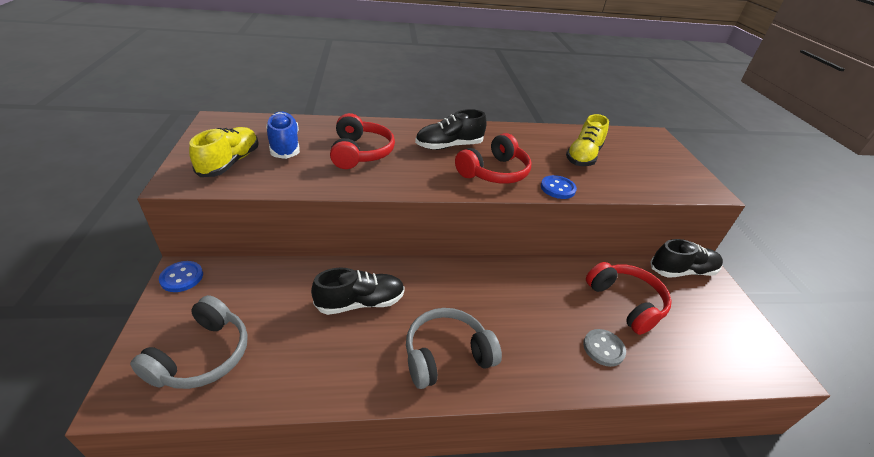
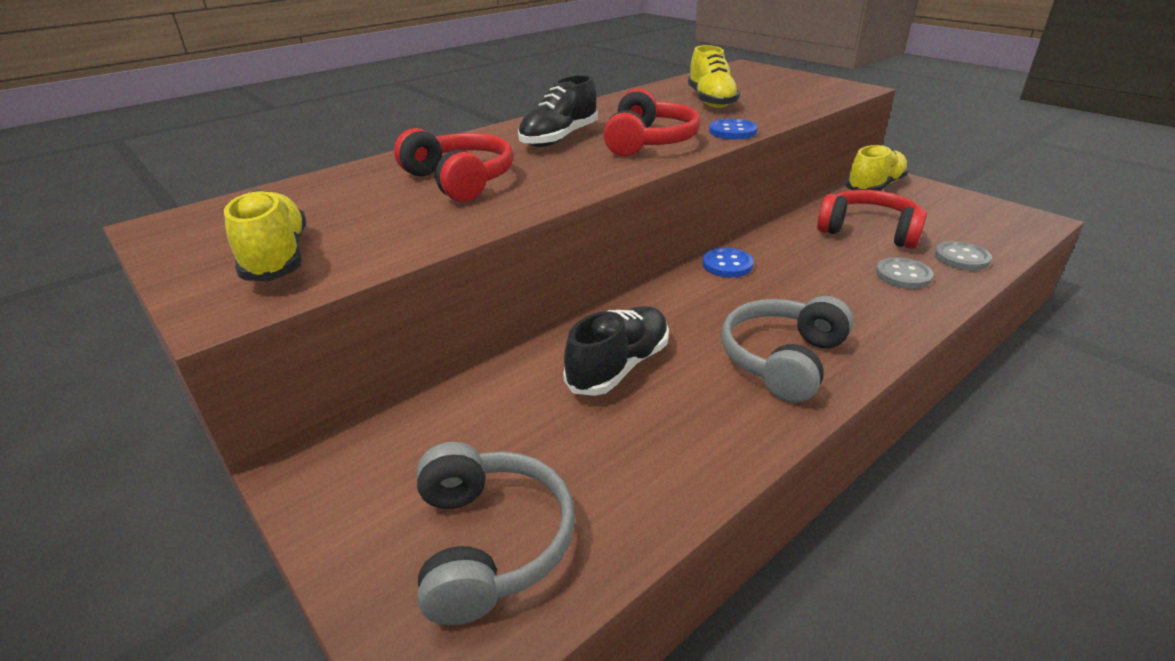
camera: 30 degrees left, 5 degrees down
(182, 277) = (313, 479): blue button -> blue button (727, 265)
(284, 145) = (334, 211): blue shoe -> none
(668, 362) = (961, 258): none -> grey button
(682, 271) = (874, 187): black shoe -> yellow shoe

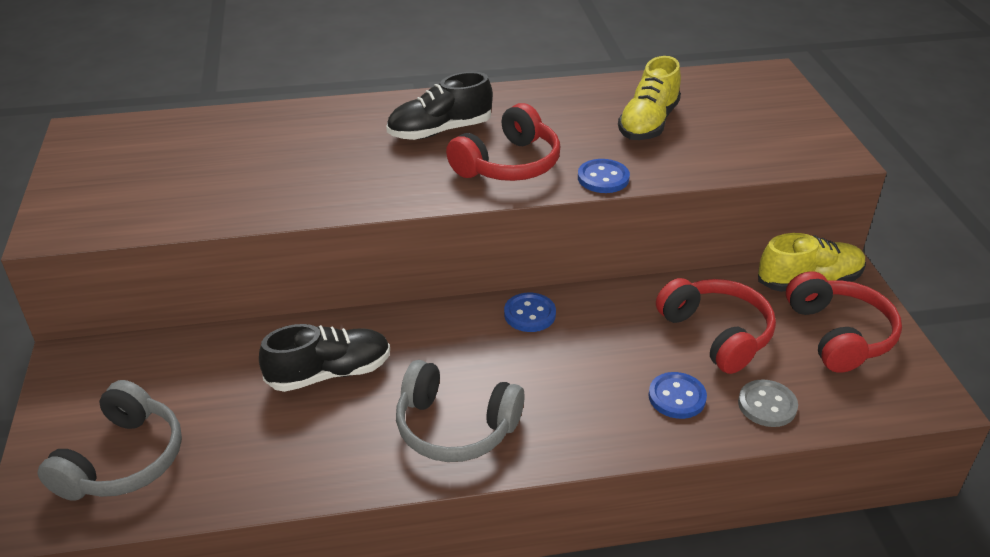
camera: 30 degrees right, 5 degrees up
(277, 257) = (117, 194): yellow shoe -> none
(460, 180) = (306, 157): red headphones -> red headphones (839, 334)
(782, 360) = (455, 427): grey headphones -> grey headphones turned 135 degrees counterclockwise
(903, 275) = (677, 397): grey button -> blue button

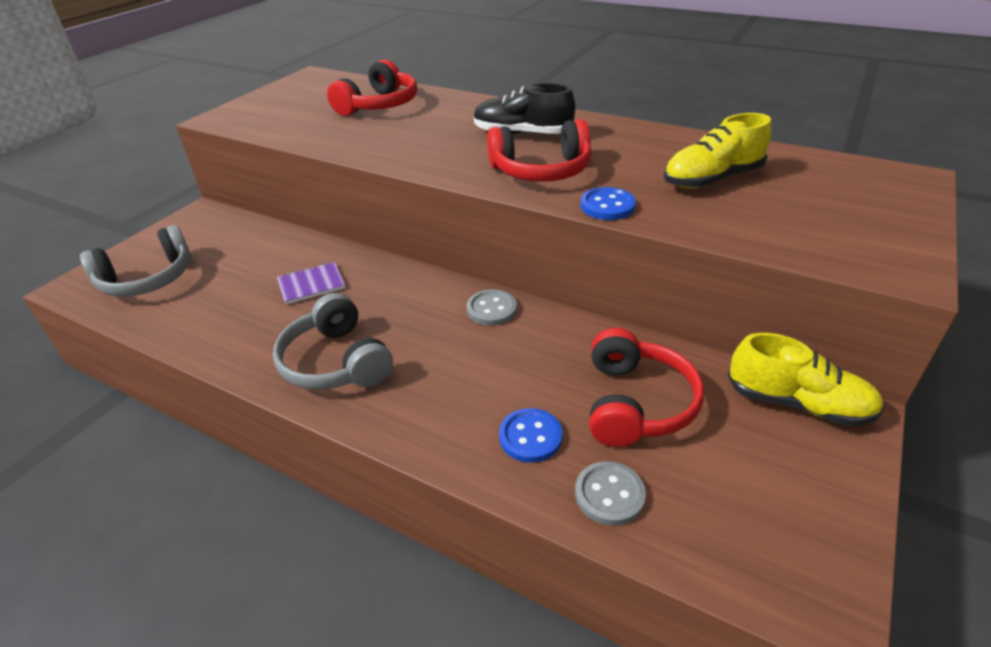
camera: 40 degrees right, 0 degrees up
(329, 373) = (311, 284): black shoe -> purple notebook
(529, 314) = (491, 309): blue button -> grey button
(839, 334) = (774, 472): red headphones -> red headphones (379, 105)

